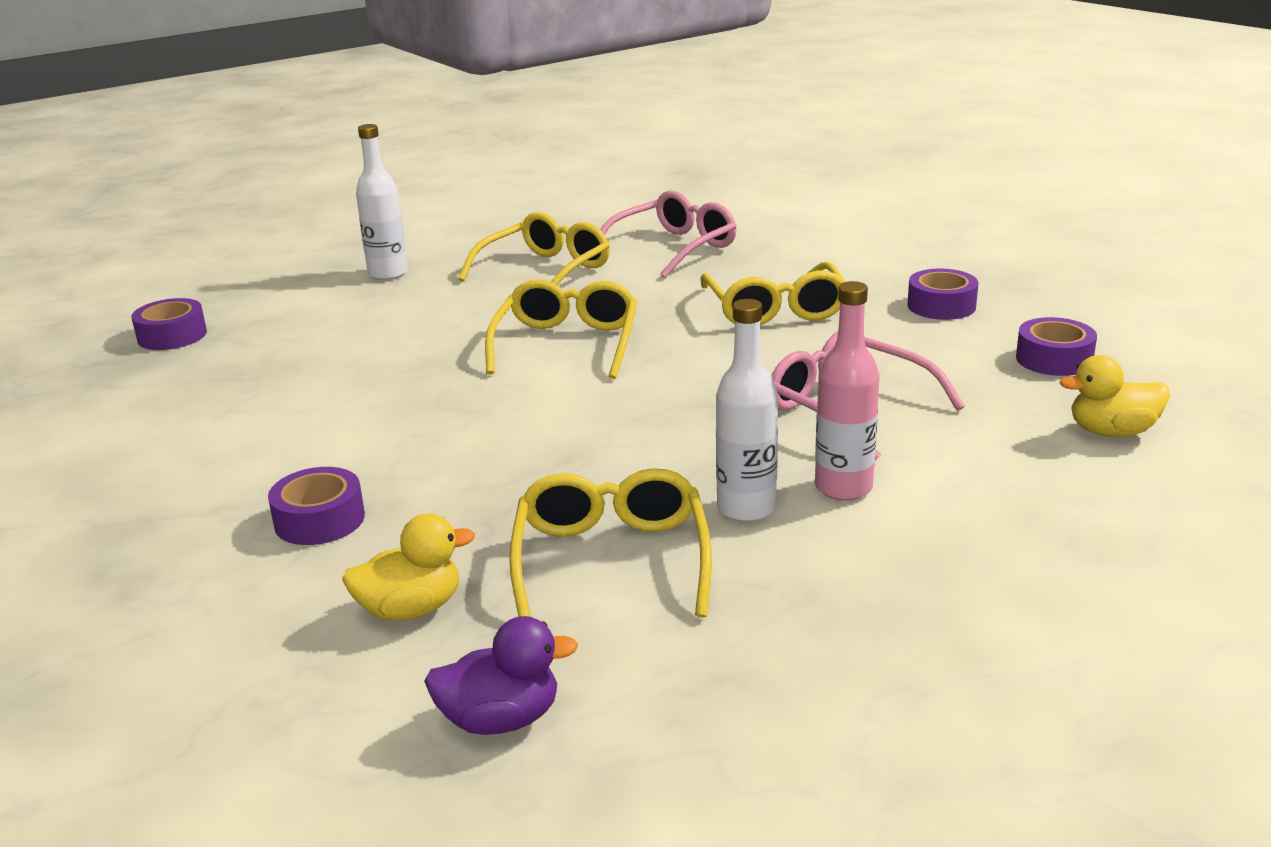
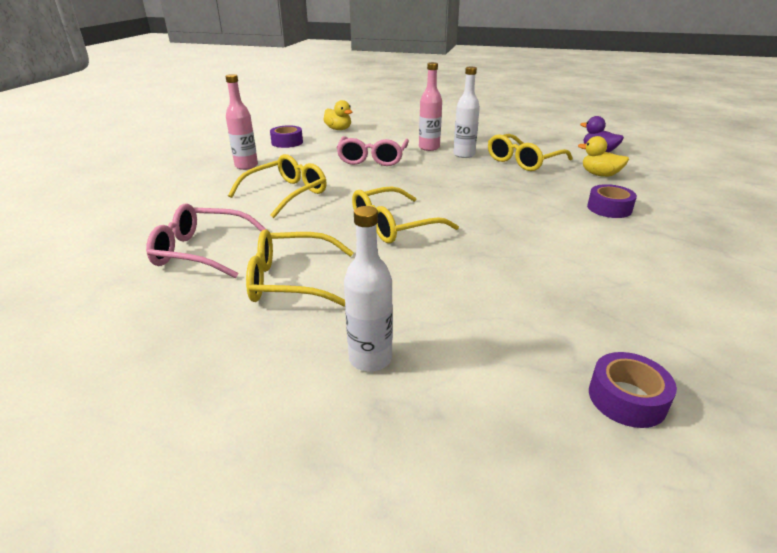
camera: 130 degrees left, 5 degrees up
(941, 306) = (246, 166): purple tape -> pink bottle

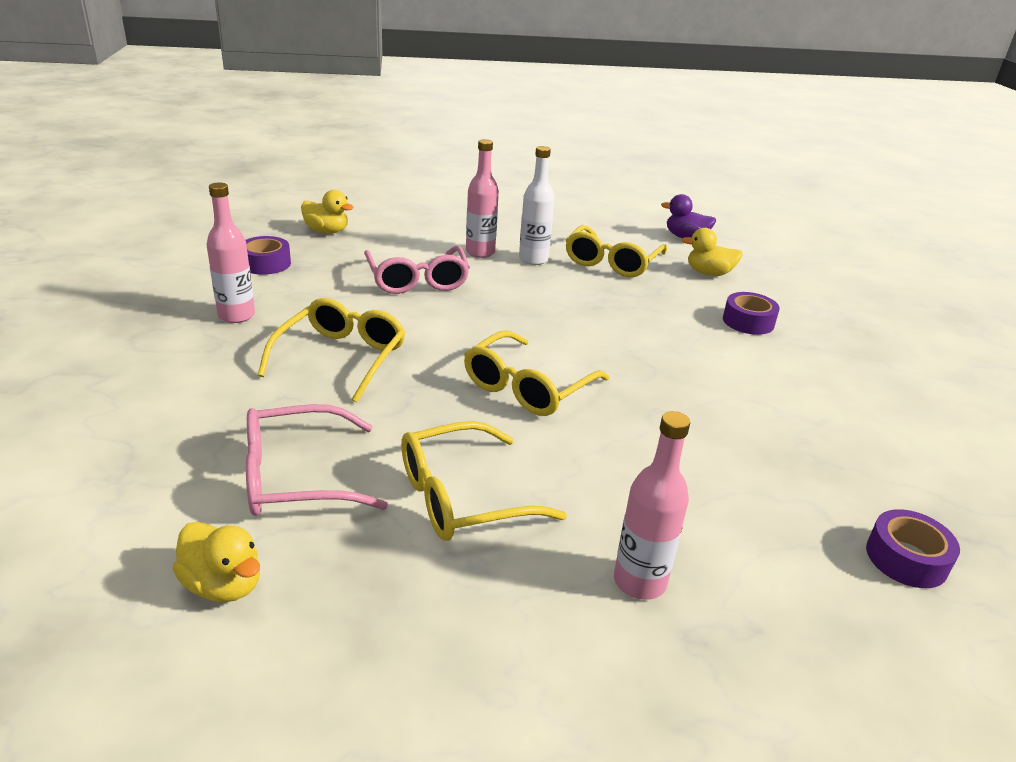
camera: 25 degrees left, 0 degrees up
(109, 299) = (224, 585): none -> yellow duck
(370, 359) = (639, 582): white bottle -> pink bottle

